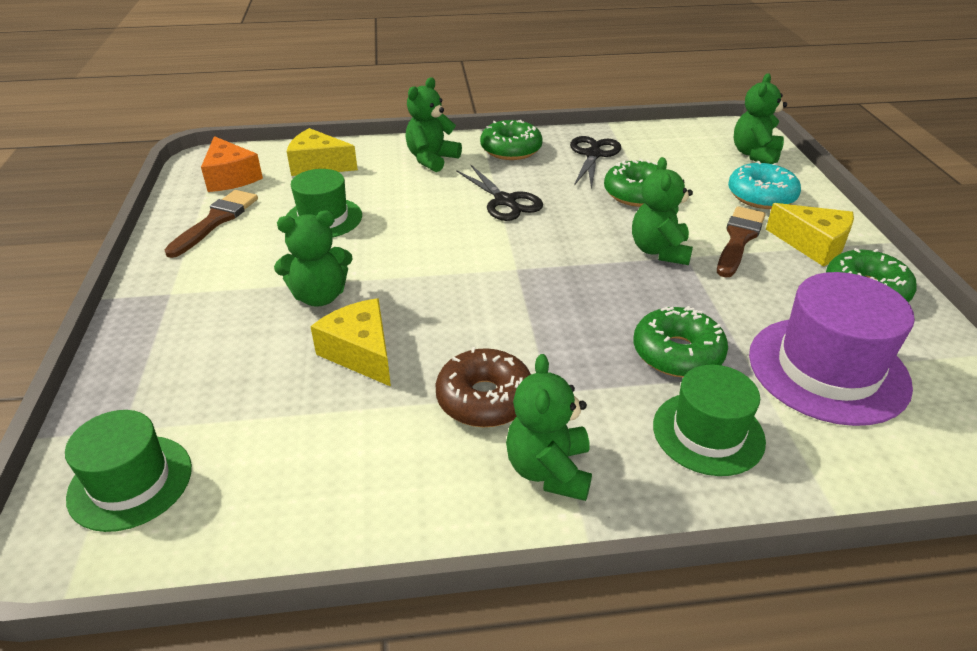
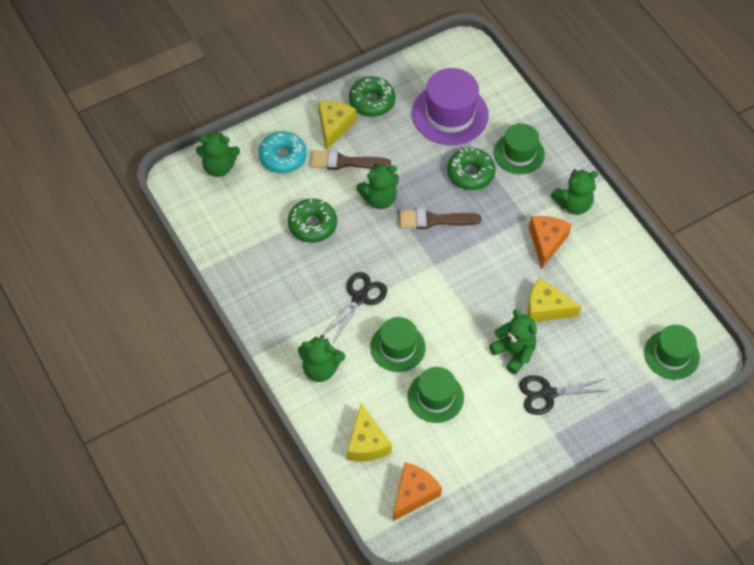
camera: 115 degrees left, 20 degrees up
(216, 221) = (472, 463): brown brush -> brown brush (434, 220)
(361, 353) = (546, 308): yellow cheese -> yellow cheese turned 75 degrees clockwise
(414, 210) = (397, 347): none -> green hat
(484, 399) = (546, 242): brown donut -> orange cheese
(511, 149) = (280, 321): green donut -> none
(593, 155) = (264, 265): black scissors -> black scissors (548, 394)

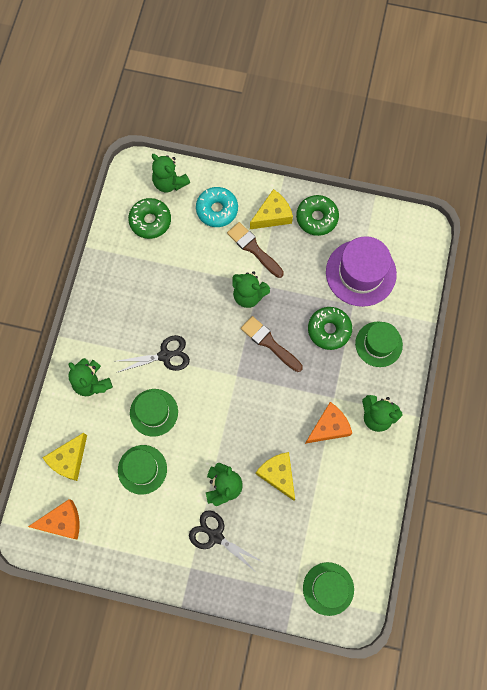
camera: 45 degrees right, 15 degrees up
(312, 225) = (187, 276): green donut -> green donut (150, 221)

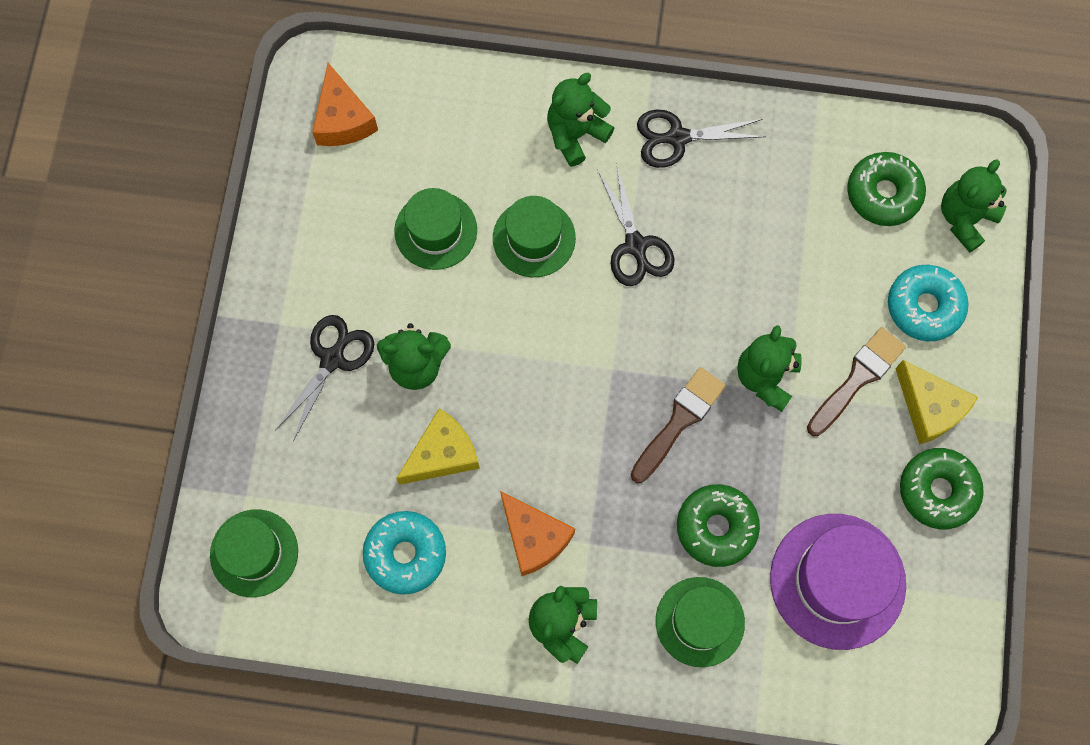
camera: 85 degrees right, 0 degrees up
(69, 460) = (443, 116): yellow cheese -> none
(102, 325) = (677, 138): none -> black scissors
(334, 499) = (405, 554): none -> turquoise donut

